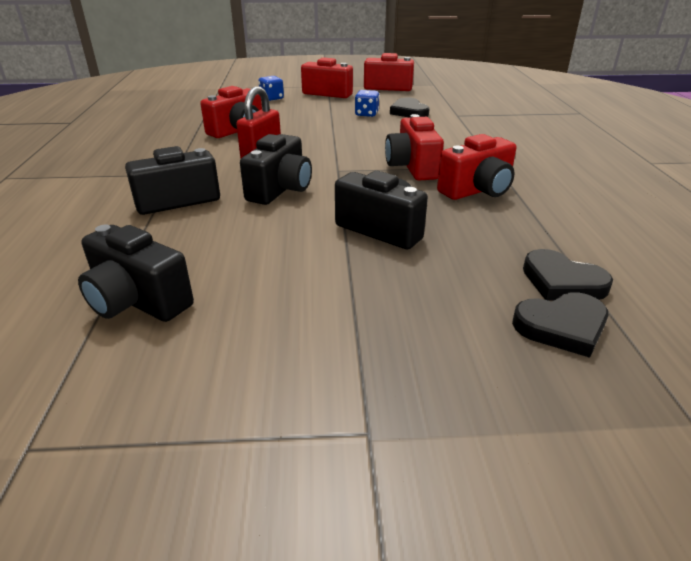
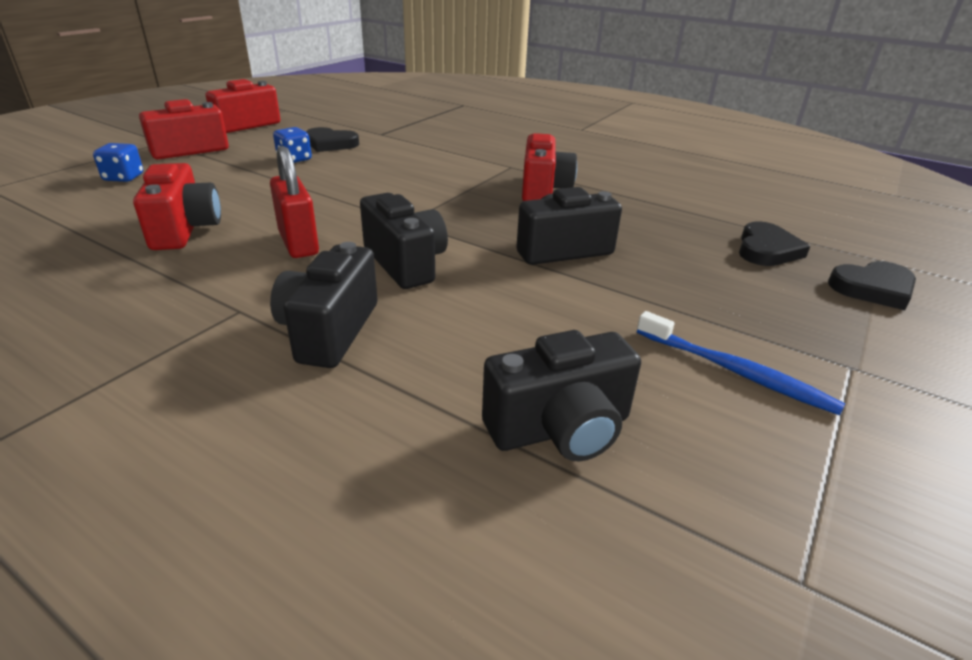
camera: 55 degrees left, 0 degrees up
(282, 359) = (735, 371): none -> blue toothbrush
(412, 167) = (459, 192): red camera -> none
(562, 282) = (712, 225): black heart -> black heart (873, 288)

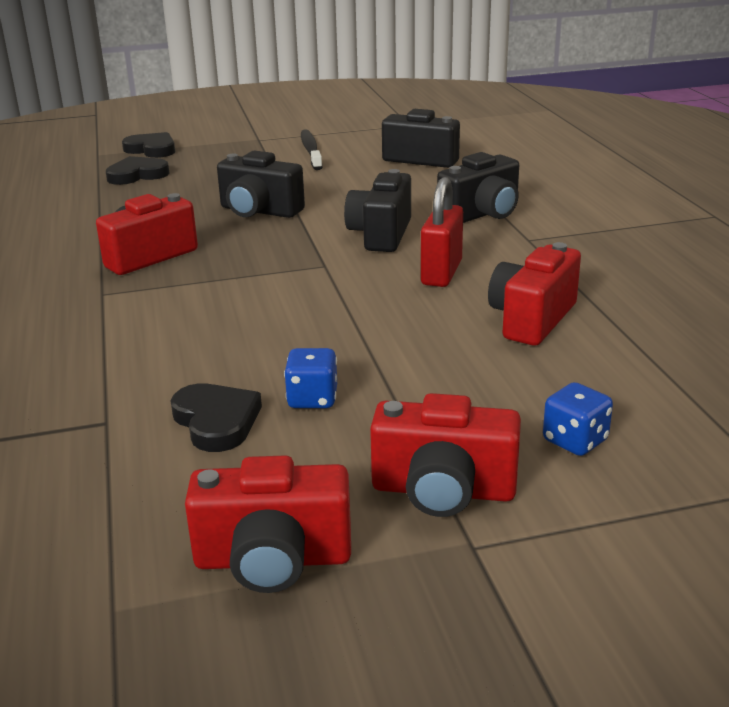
camera: 135 degrees left, 5 degrees down
(735, 371) = (311, 151): blue toothbrush -> black toothbrush

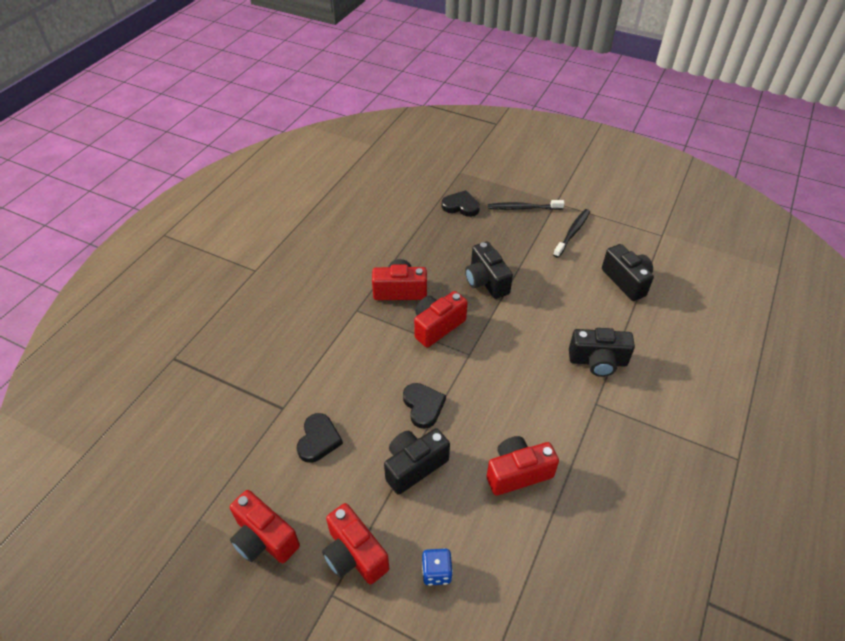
camera: 40 degrees right, 20 degrees up
(152, 149) = (491, 182): black heart -> black heart (423, 406)
(223, 153) = (523, 208): none -> black toothbrush
(247, 262) = (437, 326): none -> red camera
(312, 399) = (365, 455): blue dice -> none
(381, 234) = (523, 345): black camera -> black camera (414, 466)
(441, 273) = (517, 401): red padlock -> none

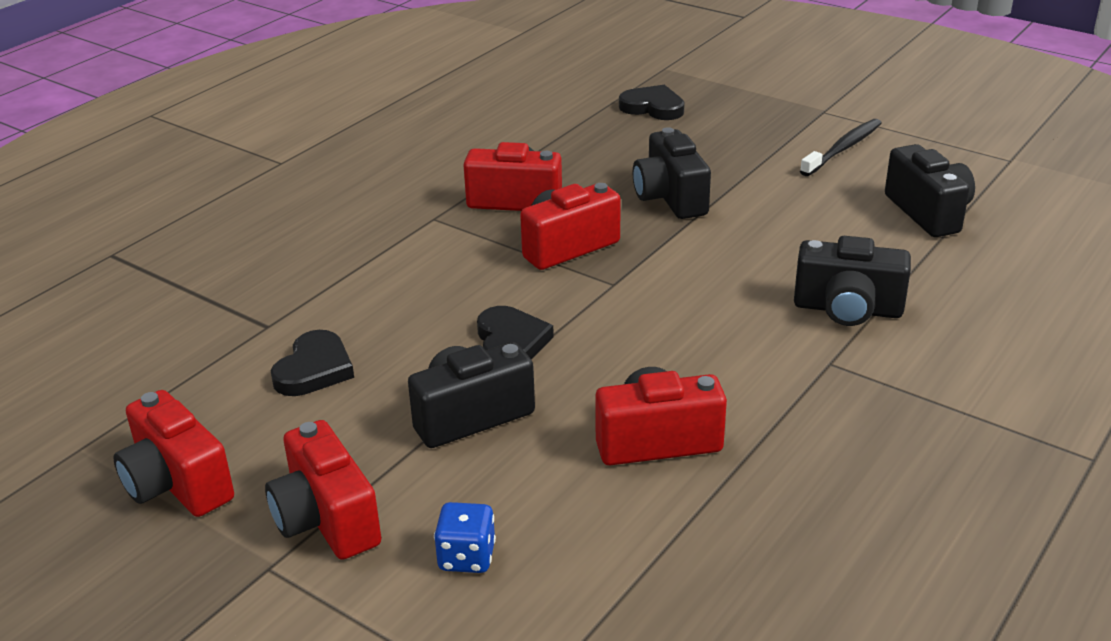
camera: 10 degrees right, 15 degrees down
(523, 208) = (762, 115): black toothbrush -> none

